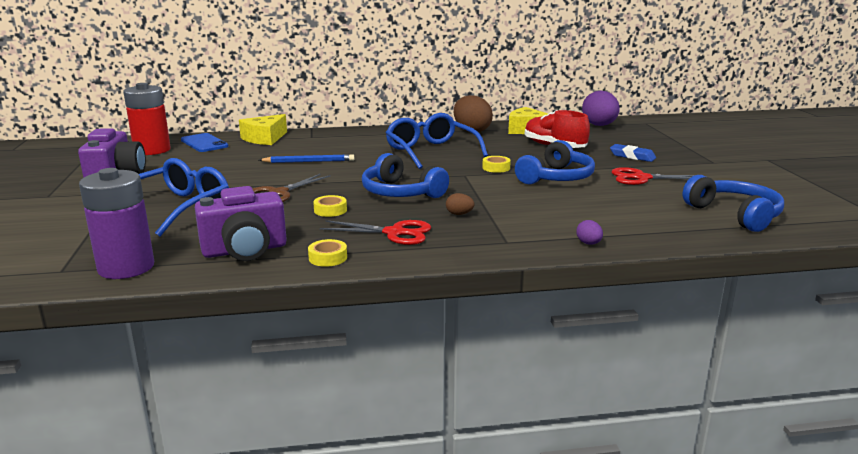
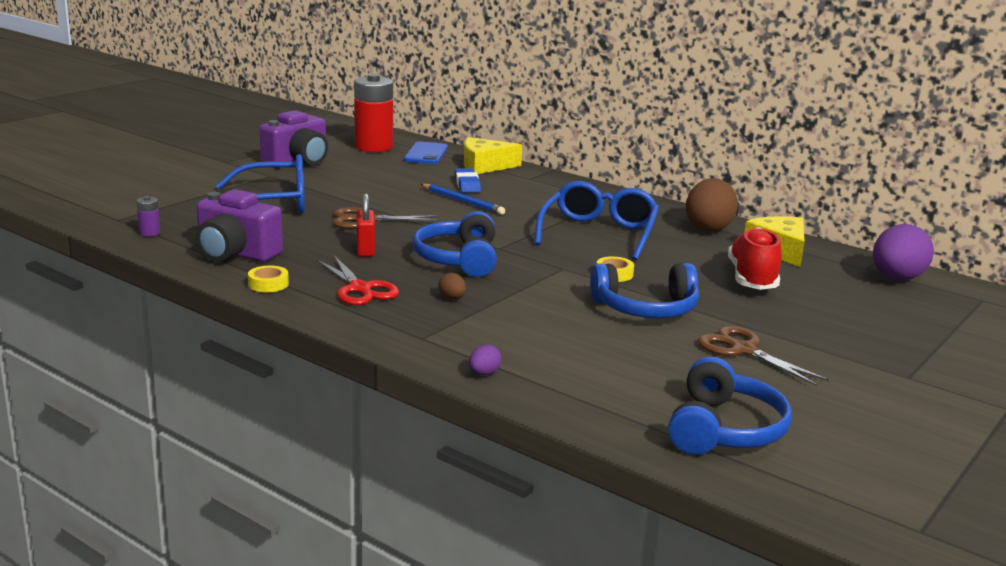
camera: 45 degrees right, 0 degrees up
(126, 267) = (149, 233): purple battery -> purple battery, size x0.41
(330, 210) = (365, 250): yellow tape -> red padlock
(632, 156) = (815, 326): blue eraser -> blue eraser (467, 184)
(641, 178) = (743, 350): red scissors -> brown scissors

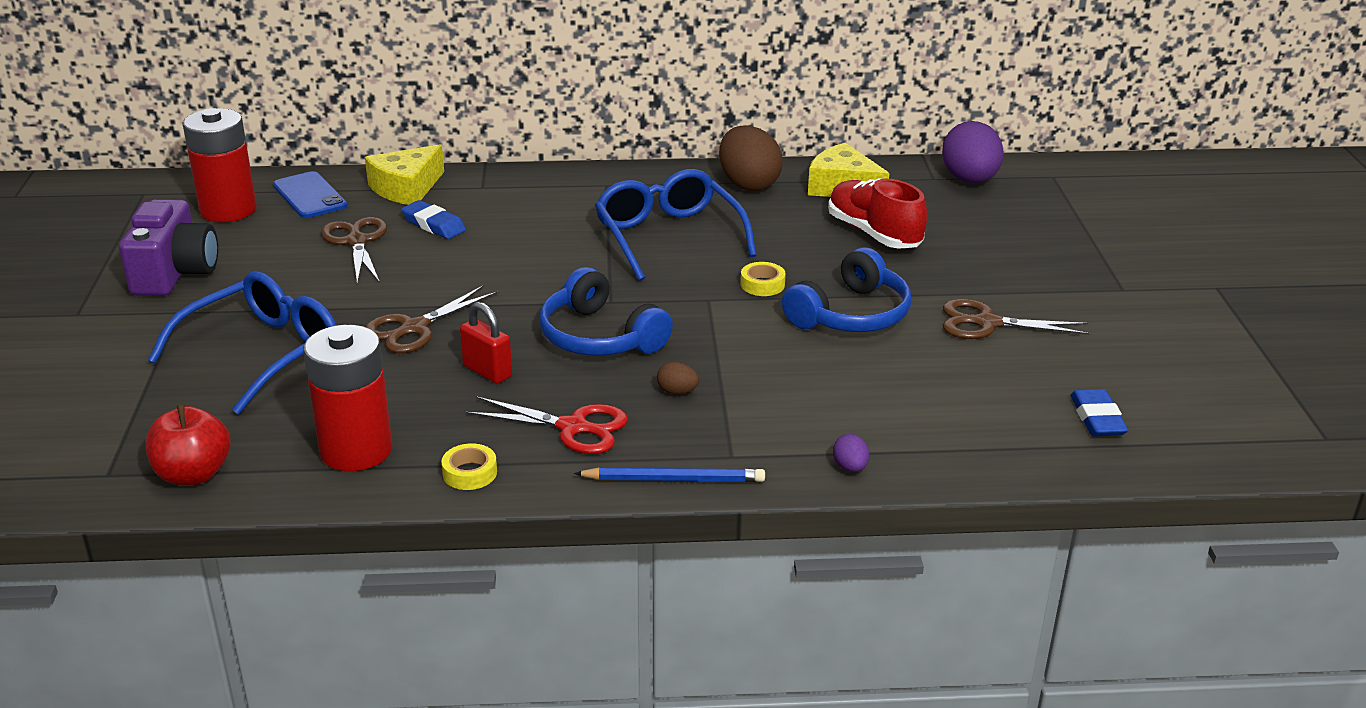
camera: 40 degrees left, 10 degrees up
(149, 233) = (193, 474): purple battery -> red apple
(235, 254) = (356, 450): purple camera -> red battery
(411, 178) = (356, 242): none -> brown scissors
(463, 201) = (470, 252): blue pencil -> blue pencil (674, 479)
(724, 429) = (1097, 418): blue headphones -> blue eraser

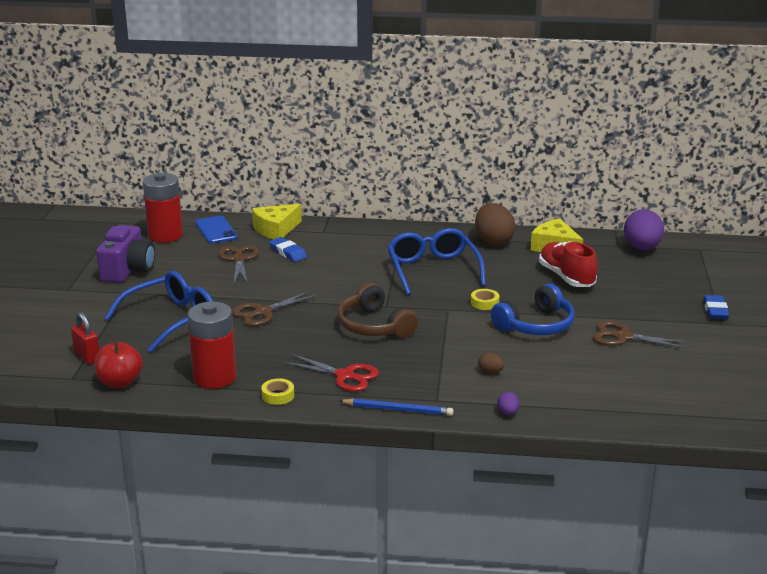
camera: 10 degrees right, 5 degrees down
(487, 371) = (301, 340): red padlock -> red padlock (87, 356)
(600, 337) = (374, 326): blue headphones -> brown headphones
(677, 392) = (413, 361): brown egg -> brown egg (490, 372)
(1097, 418) = (675, 398): blue eraser -> blue eraser (715, 310)

